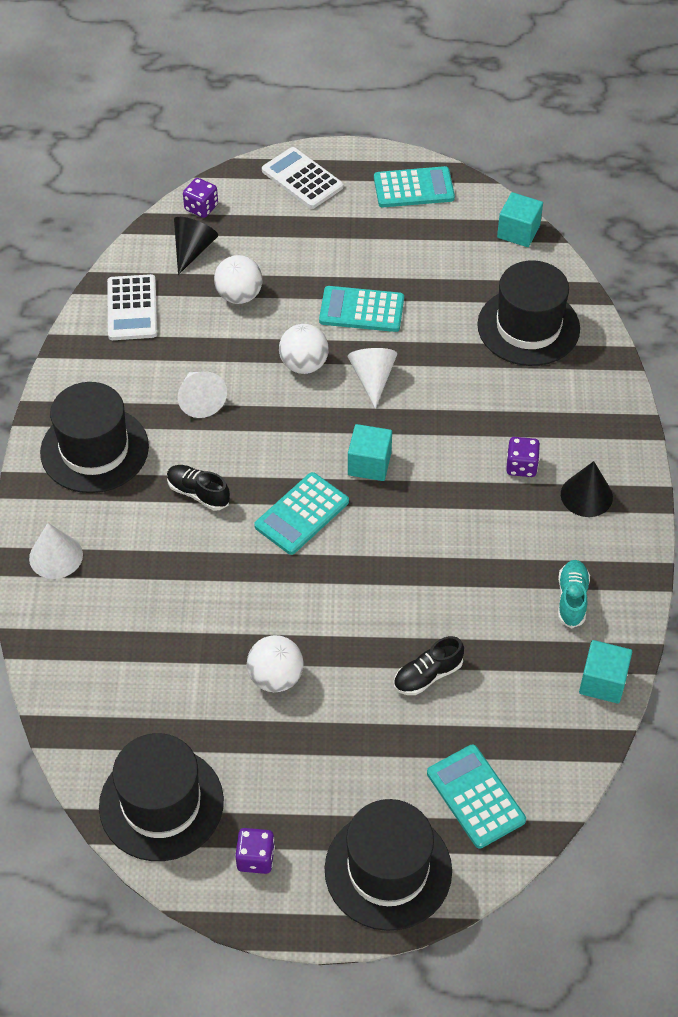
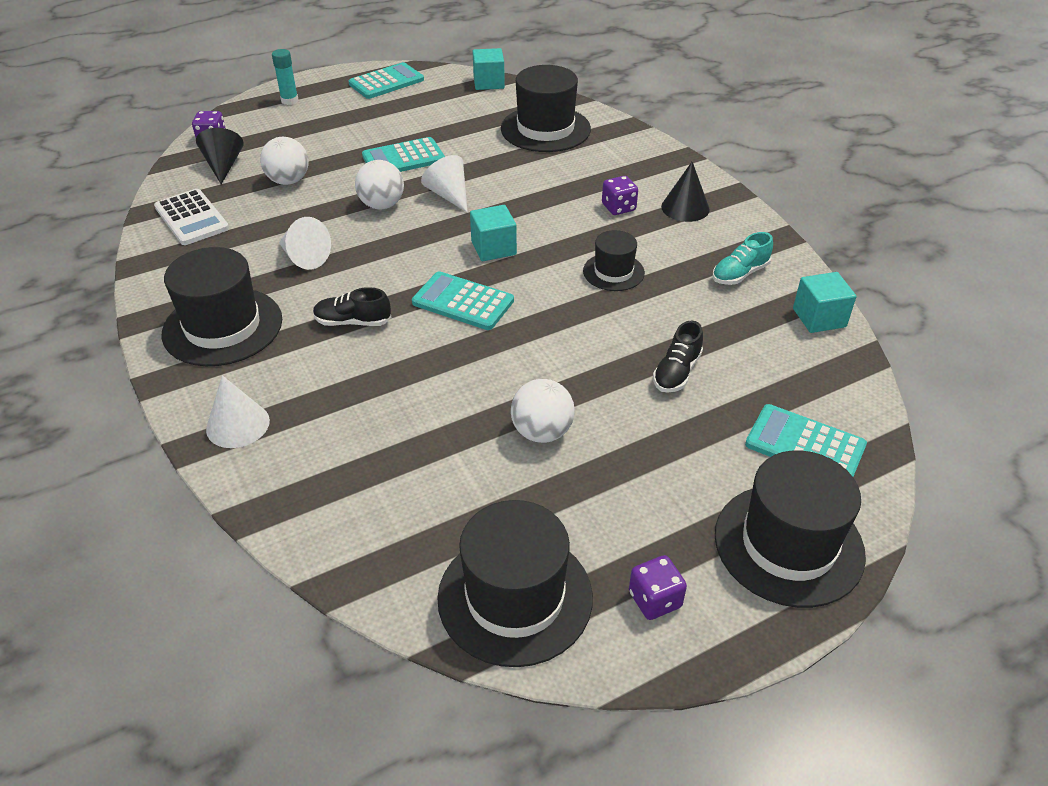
camera: 30 degrees left, 10 degrees down
(301, 514) = (463, 302): turquoise calculator -> turquoise calculator turned 105 degrees clockwise
(302, 179) = (289, 100): white calculator -> turquoise glue stick
(457, 542) = (613, 272): none -> black hat
(572, 599) = (740, 274): turquoise shoe -> turquoise shoe turned 105 degrees counterclockwise

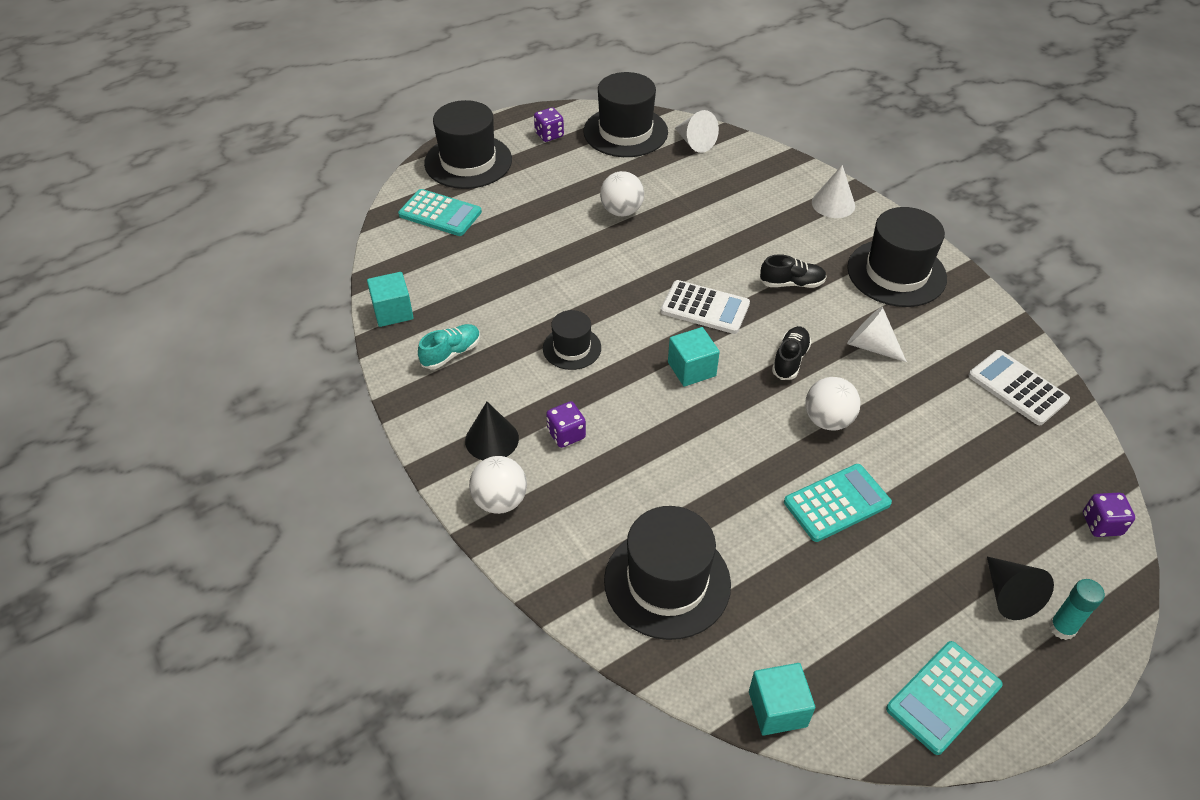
camera: 175 degrees right, 5 degrees up
(223, 166) = (1047, 473): black cone -> black cone (1009, 595)
(288, 181) = (953, 452): white ball -> white ball (500, 501)
(449, 195) = (759, 441): white cone -> white cone (694, 142)
(463, 302) = (705, 308): turquoise calculator -> white calculator
(676, 372) = (523, 258): black shoe -> black shoe (790, 360)

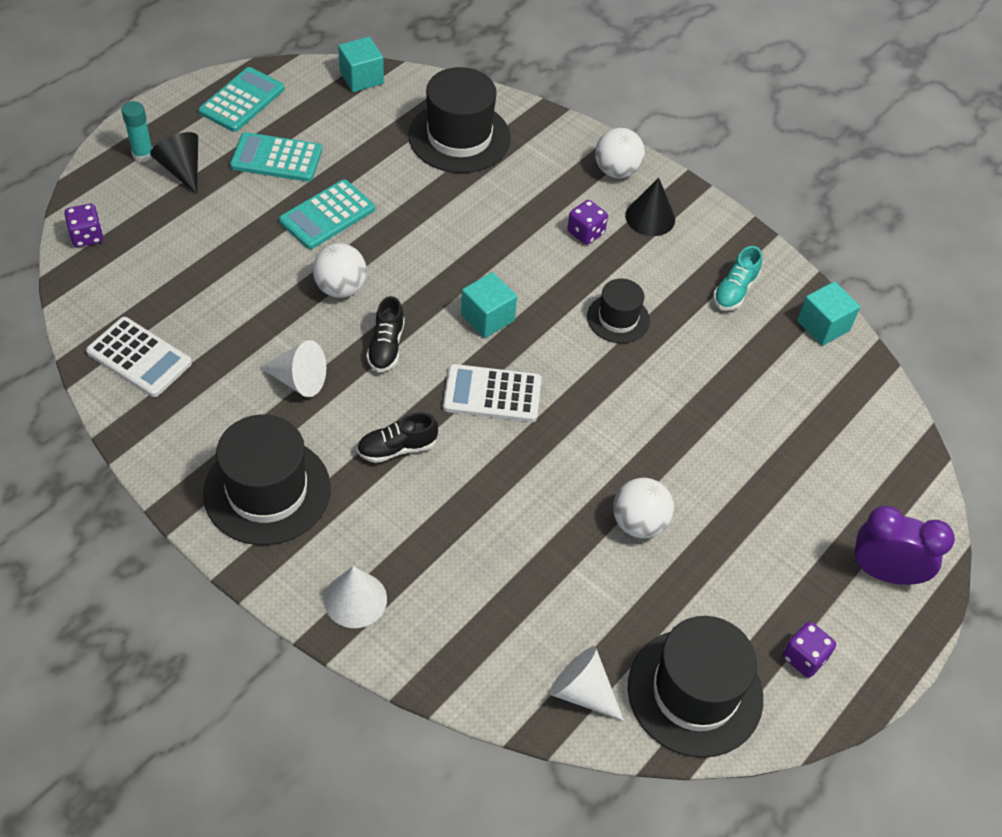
camera: 160 degrees right, 5 degrees up
(440, 213) = (861, 470): turquoise calculator -> turquoise calculator (276, 158)
(468, 161) = (884, 572): black hat -> purple clock

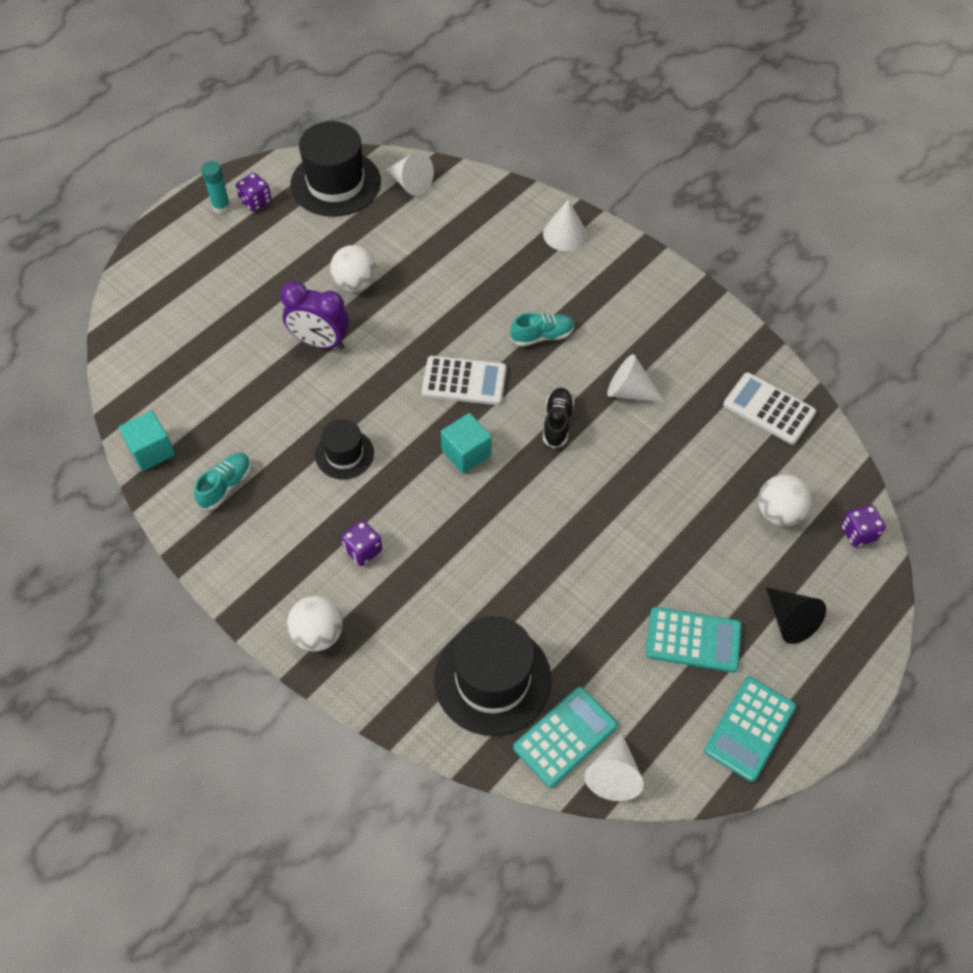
camera: 175 degrees left, 5 degrees up
(143, 154) = (837, 640): turquoise glue stick -> turquoise glue stick (221, 207)
(267, 491) = (639, 304): black hat -> none
(327, 215) = (628, 565): turquoise calculator -> turquoise calculator (565, 737)
(341, 288) = (604, 481): white ball -> white ball (778, 512)
(361, 78) = (613, 774): turquoise cube -> white cone
(397, 448) = (542, 336): black shoe -> turquoise shoe
(650, 217) = (292, 571): black cone -> none
(884, 572) = (178, 252): purple clock -> purple clock (320, 342)

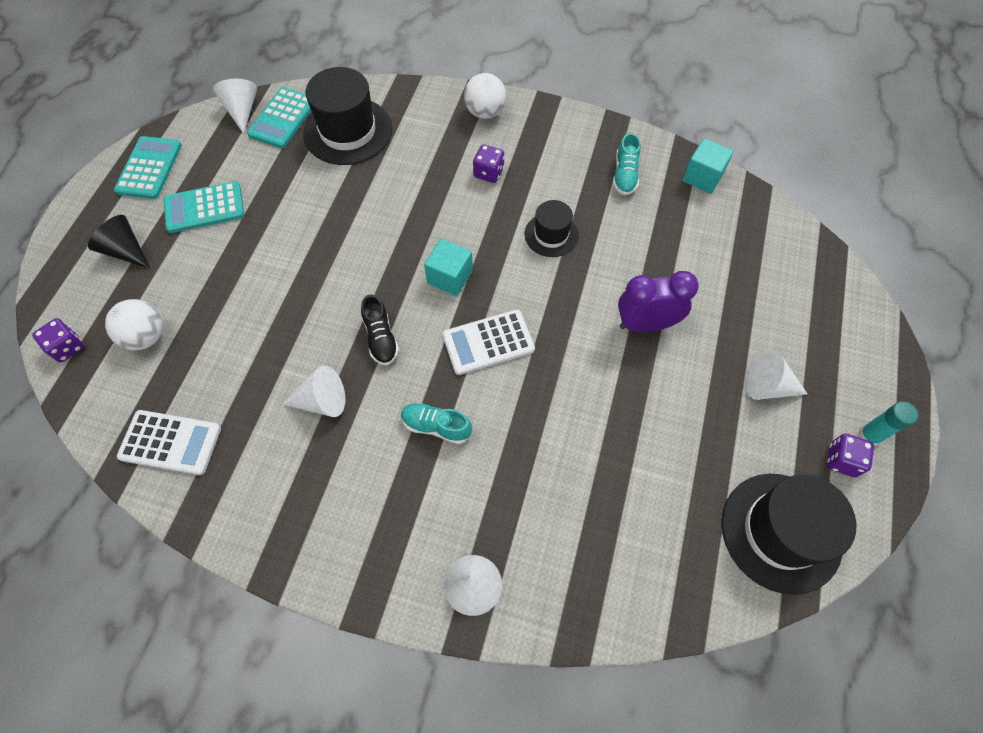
camera: 155 degrees right, 5 degrees up
(355, 283) = (660, 403): white ball -> none
(410, 183) = (697, 576): white cone -> white cone (767, 386)
(542, 336) = (436, 426): turquoise shoe -> turquoise shoe turned 60 degrees clockwise

